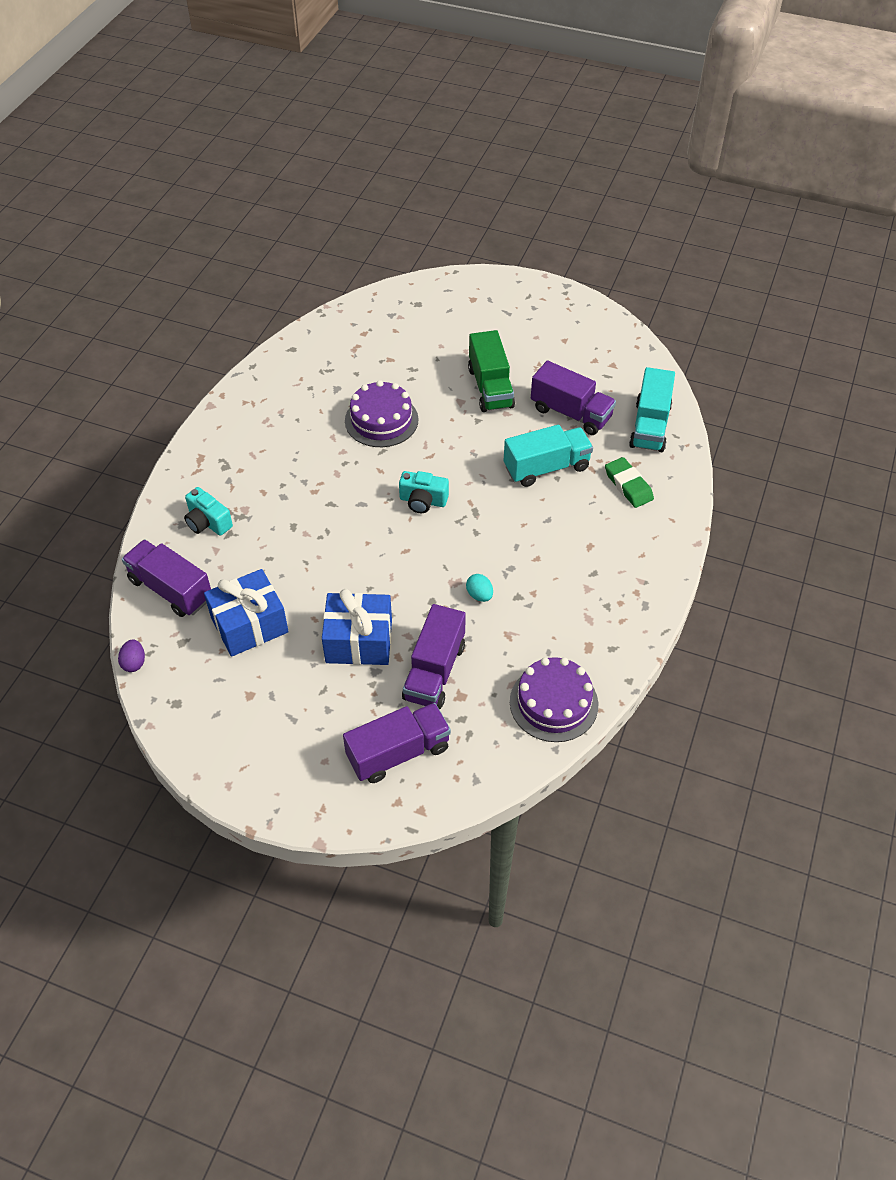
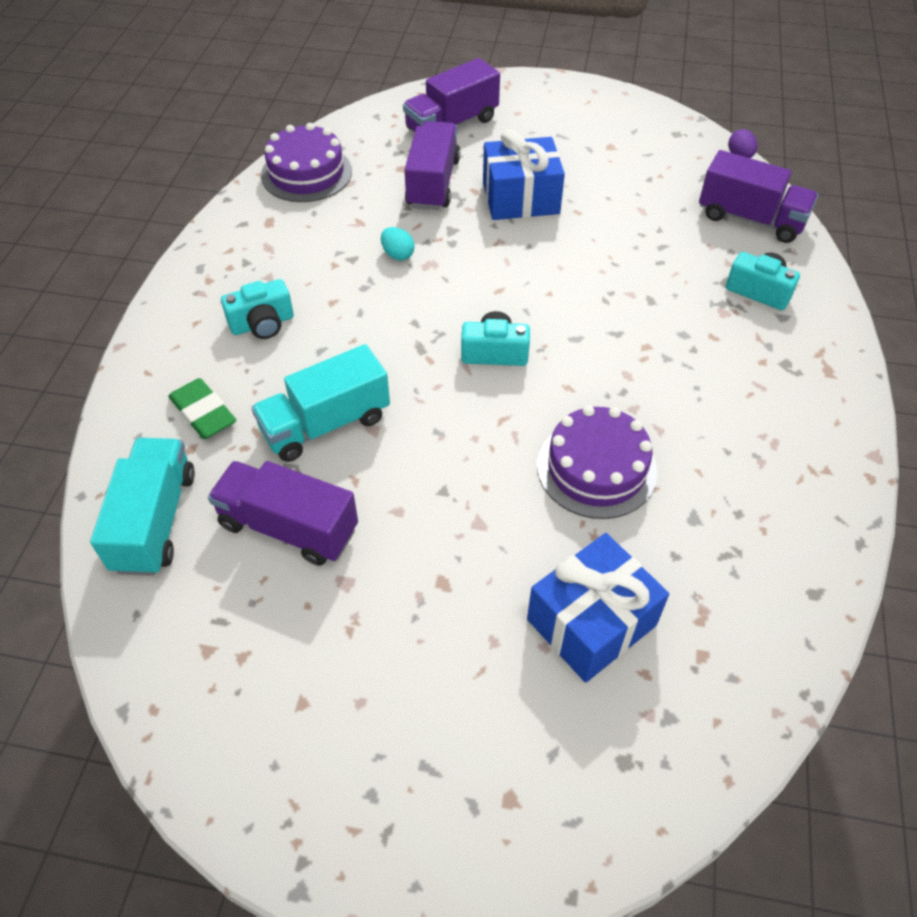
camera: 170 degrees right, 0 degrees up
(249, 625) = (644, 198): blue gift -> blue gift (591, 622)
(490, 387) = (432, 560): green truck -> none
(591, 546) = (262, 324): none -> turquoise camera

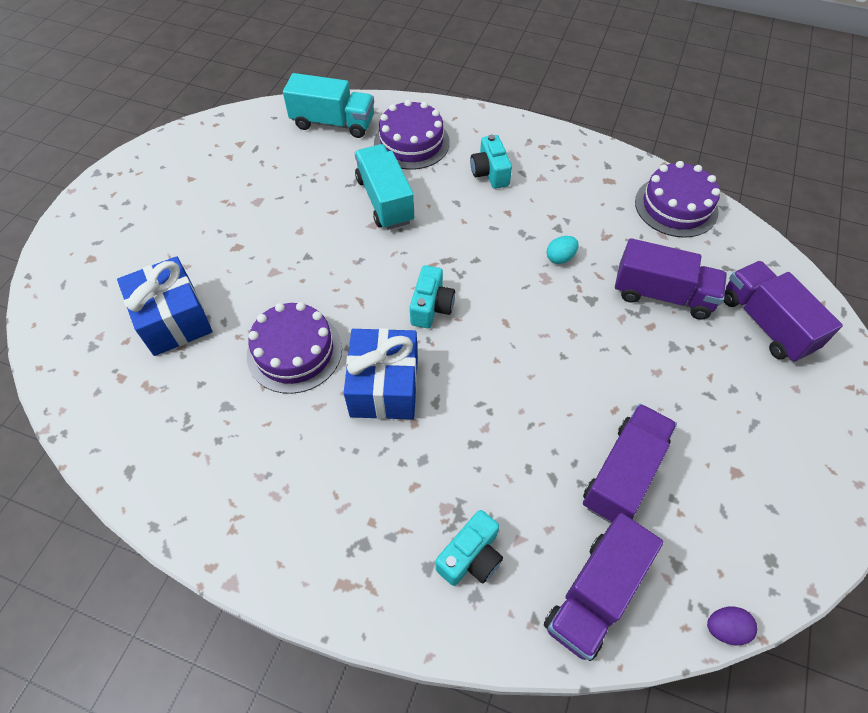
camera: 100 degrees right, 5 degrees up
(203, 413) = (411, 143): green eraser -> purple cake
(288, 527) = (307, 178): purple truck -> purple truck (623, 474)
(520, 198) = (638, 363): blue gift -> blue gift (384, 386)

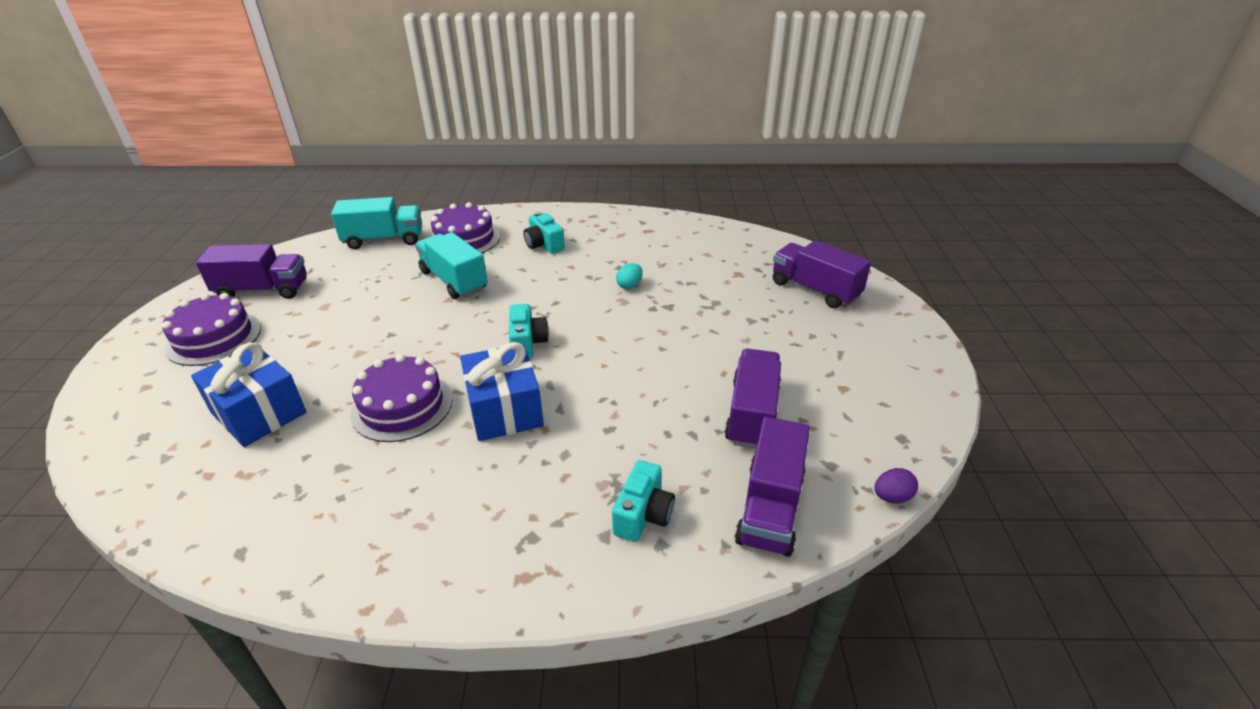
camera: 20 degrees left, 20 degrees down
(662, 295) = (725, 290): purple truck -> purple truck (263, 290)
(676, 206) = (709, 235): purple cake -> purple cake (214, 338)

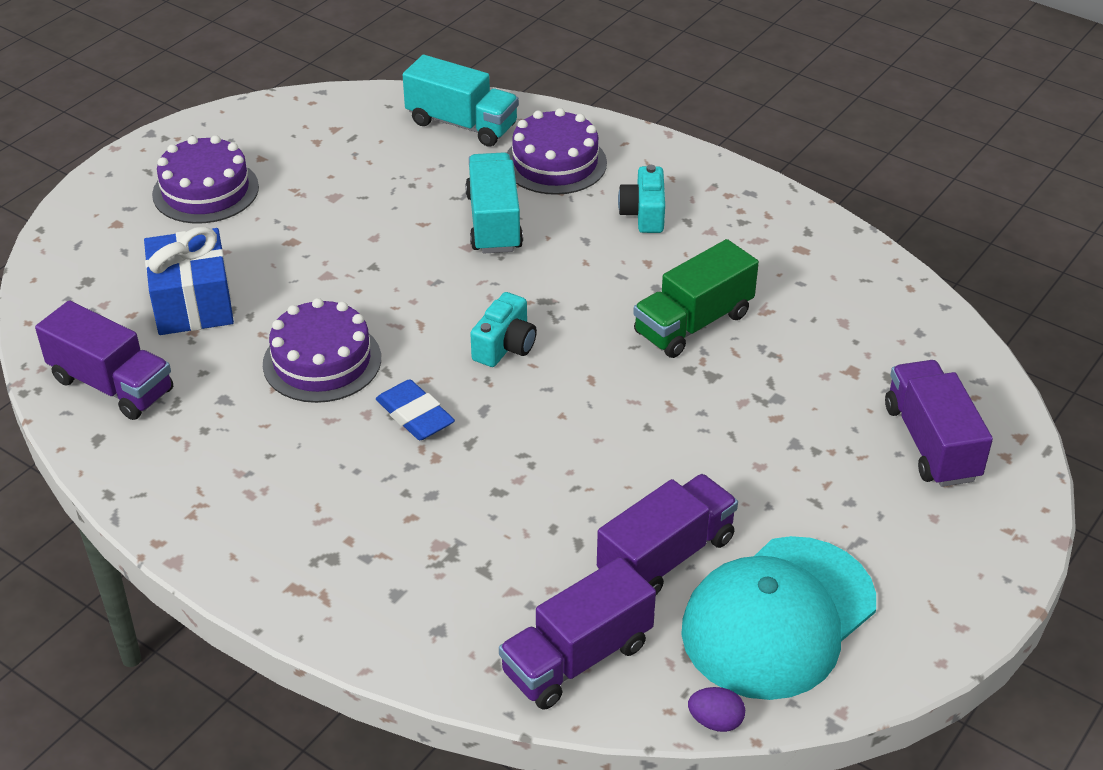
camera: 35 degrees right, 5 degrees up
(263, 290) = (288, 146): purple truck -> purple truck (112, 385)
(504, 409) = (415, 415): blue gift -> blue eraser
(629, 285) = (693, 323): turquoise egg -> green truck
(643, 515) = (449, 595): turquoise camera -> none
(851, 415) = (778, 617): none -> turquoise cap

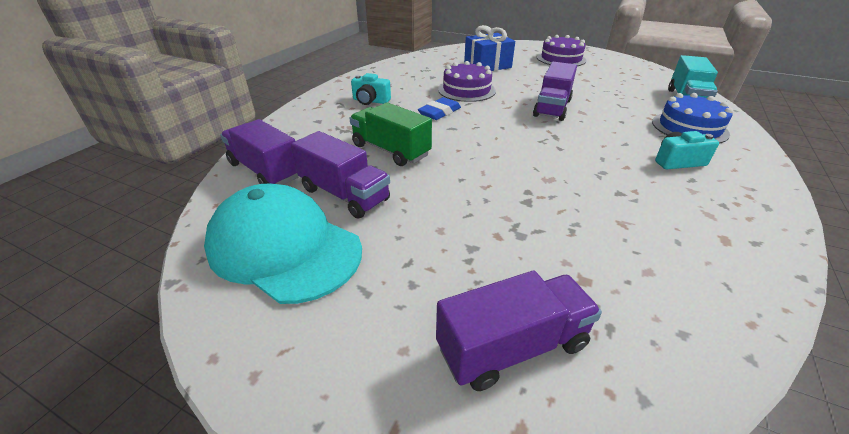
camera: 80 degrees right, 5 degrees down
(112, 385) = (431, 60): purple truck -> purple truck (552, 108)
(494, 222) = (609, 116): turquoise truck -> none
(505, 346) = (506, 129): turquoise camera -> turquoise camera (370, 101)
(555, 163) = (689, 128): purple cake -> blue cake
(693, 323) = (577, 189): green truck -> green truck (390, 150)
(715, 721) = (199, 224): purple egg -> none

